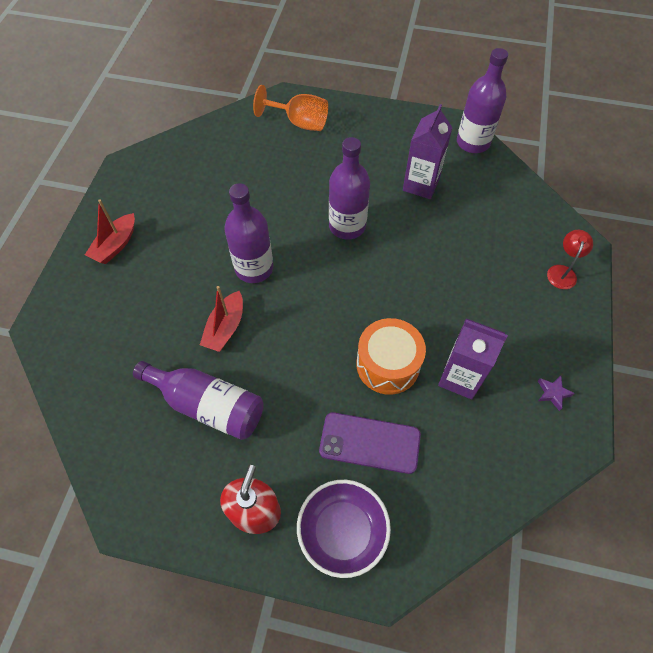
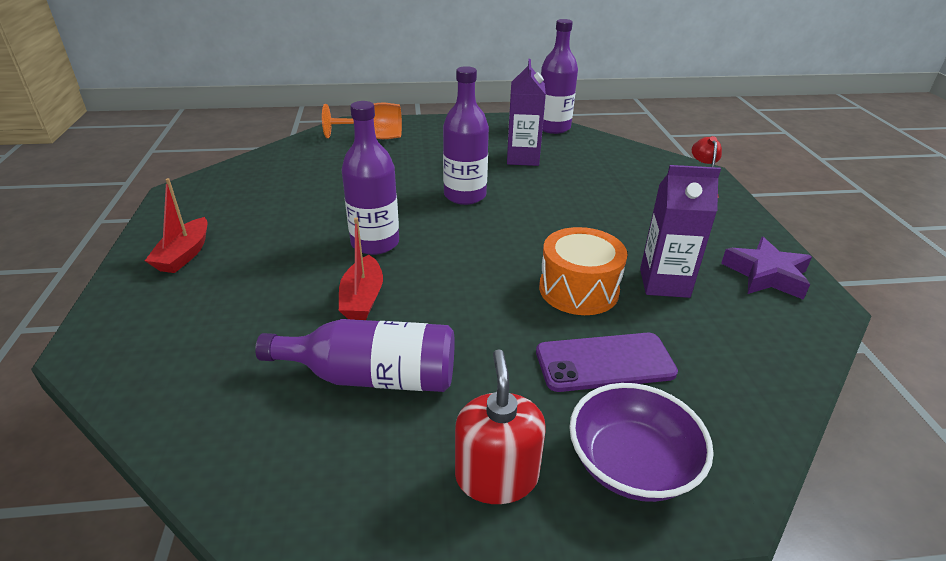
camera: 20 degrees left, 25 degrees down
(552, 393) = (766, 275): purple star -> purple star, size x2.00

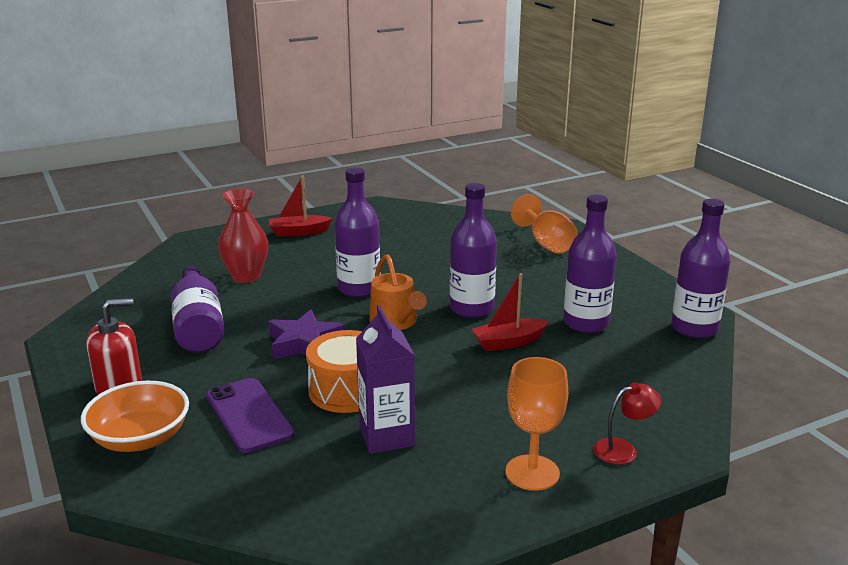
camera: 70 degrees right, 10 degrees down
(267, 315) = (246, 276): none -> red vase
(362, 298) = (282, 302): red boat -> red boat (508, 342)
(463, 237) = (395, 322): none -> orange watering can
(522, 158) = (586, 323): purple carton -> purple bottle
(631, 464) = (140, 438): purple bowl -> orange bowl
(724, 230) = (532, 473): none -> orange goblet
(766, 275) = (447, 505): purple star -> purple star (304, 343)

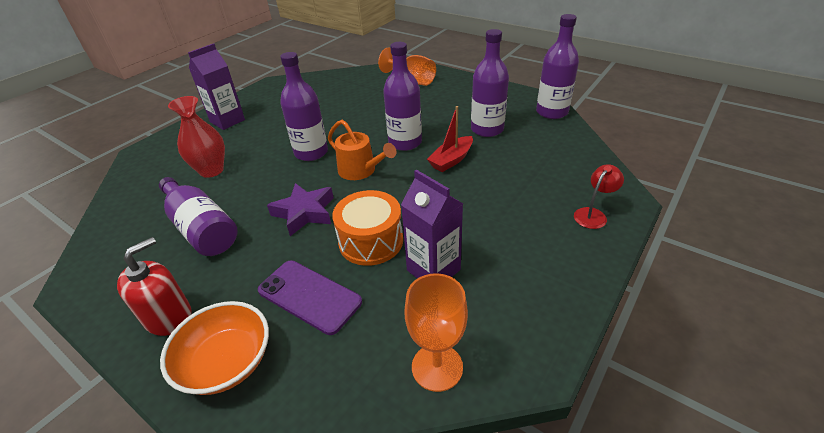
camera: 25 degrees left, 15 degrees up
(298, 232) = (227, 121): red boat -> purple carton
(532, 473) = (556, 257): orange goblet -> orange goblet (437, 367)

